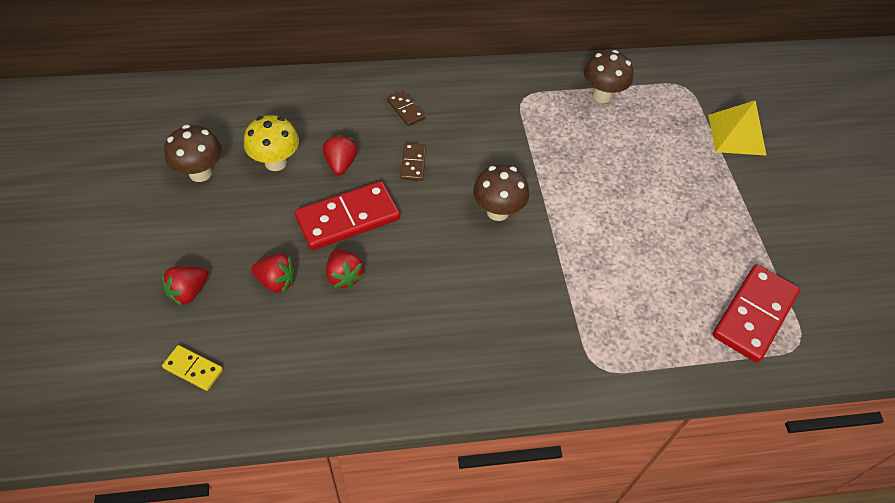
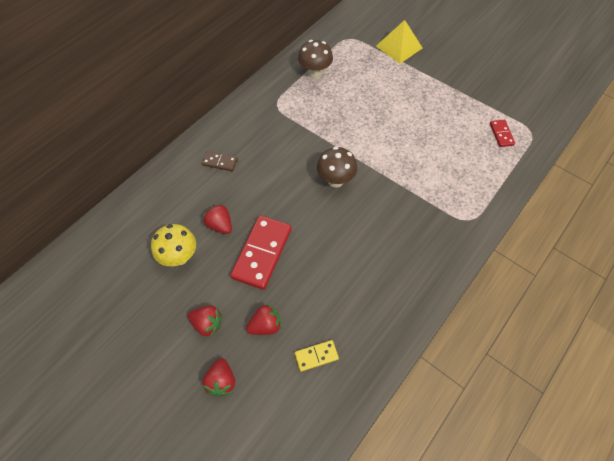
camera: 40 degrees left, 5 degrees up
(193, 369) = (279, 420): yellow domino -> yellow domino (316, 356)
(200, 173) = (139, 304): brown mushroom -> none
(344, 276) = (299, 287): red strawberry -> red strawberry (207, 324)
(413, 163) = (261, 190): brown domino -> none
(754, 315) = (501, 134): red domino -> red domino, size x0.50

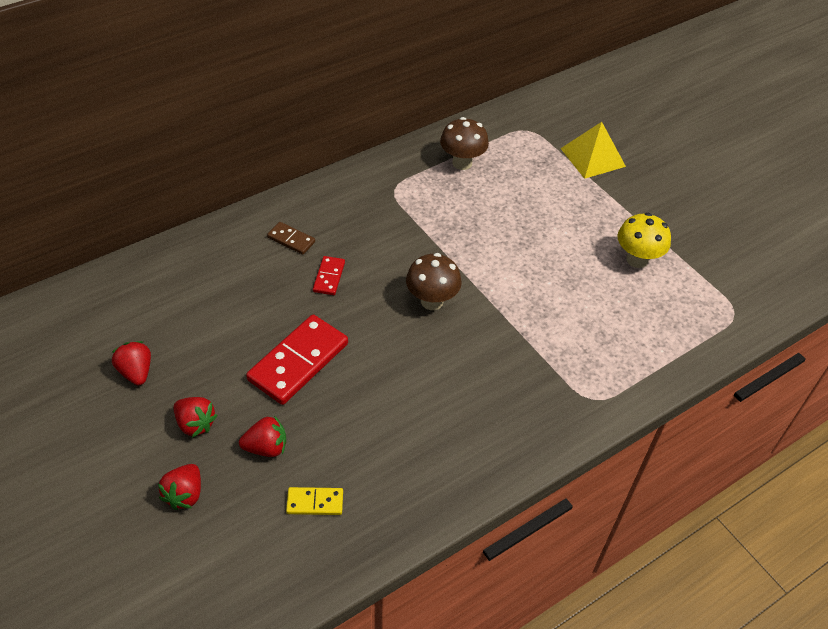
camera: 15 degrees right, 10 degrees down
(179, 257) = (194, 337): yellow mushroom -> yellow mushroom (637, 260)
(220, 225) = (260, 314): red strawberry -> red strawberry (136, 372)
(501, 134) = (689, 304): red domino -> red domino (329, 277)

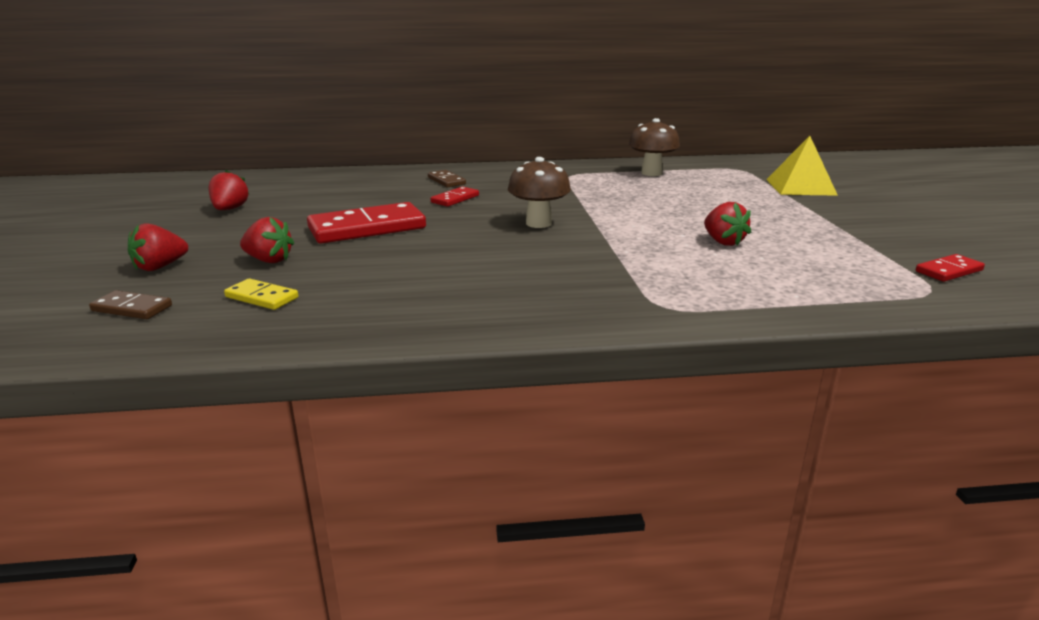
camera: 30 degrees right, 25 degrees down
(195, 424) = (231, 238): red strawberry -> red strawberry (723, 242)
(231, 559) = (132, 308): none -> brown domino
(637, 260) = (808, 239): yellow mushroom -> none
(736, 279) = (948, 271): none -> red domino

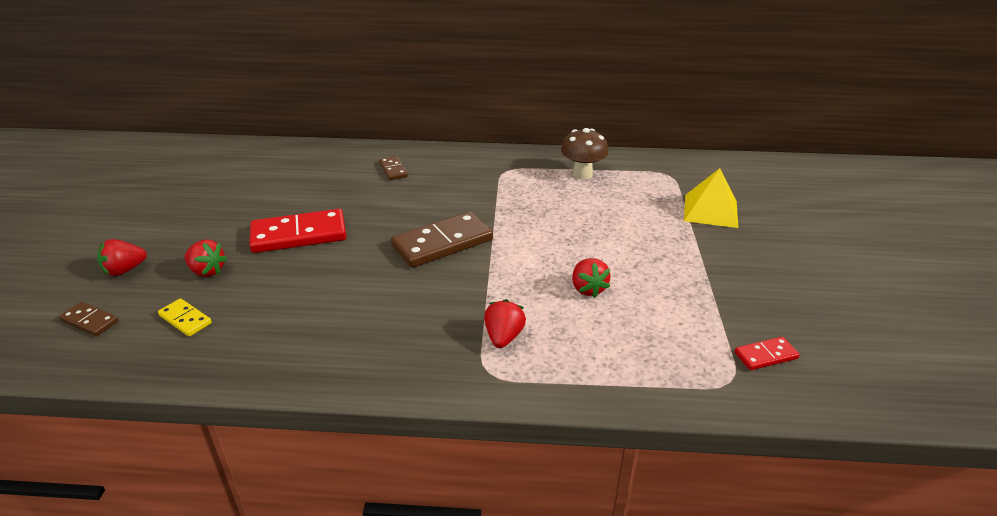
camera: 10 degrees right, 10 degrees up
(230, 209) = (201, 196): red strawberry -> red strawberry (503, 337)
(455, 199) = (388, 199): red domino -> none
(538, 223) = (442, 243): brown mushroom -> brown domino

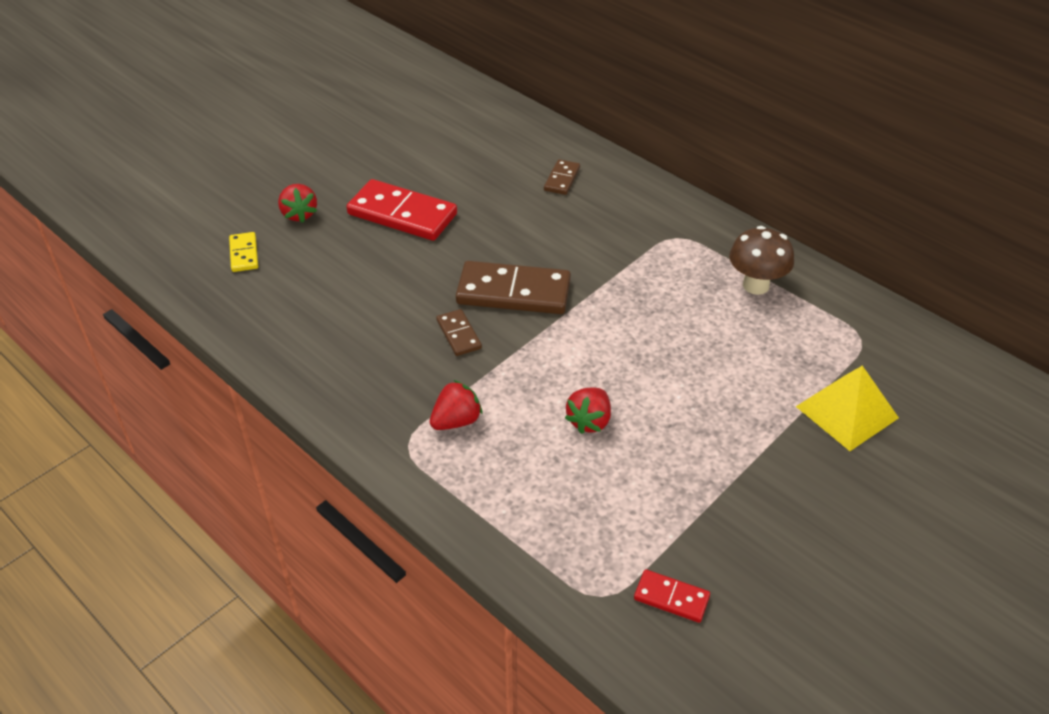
camera: 40 degrees right, 10 degrees up
(90, 321) = (184, 218): brown domino -> brown domino (458, 334)
(124, 270) = (245, 180): red strawberry -> none

